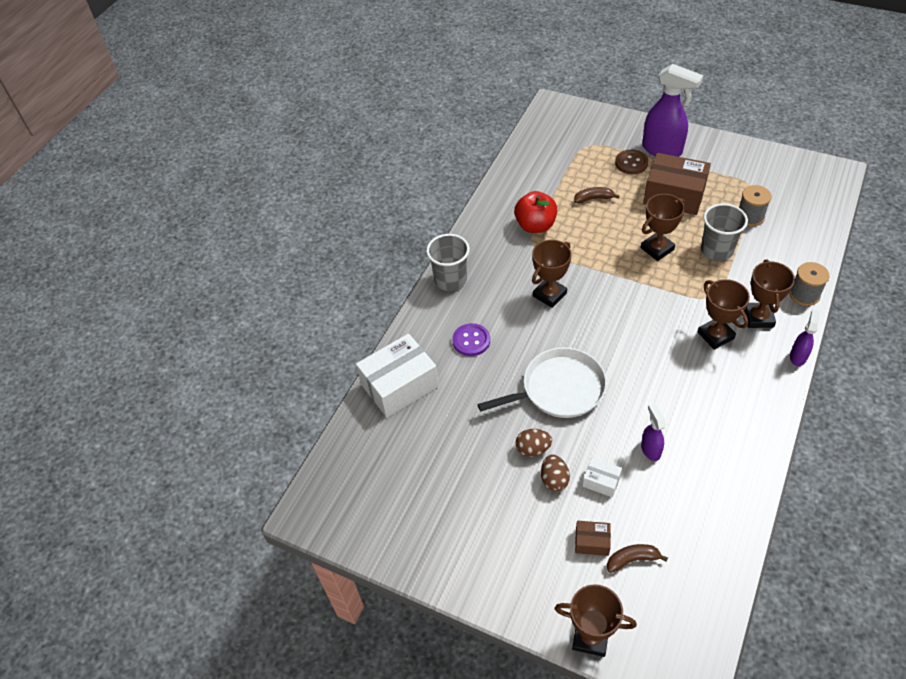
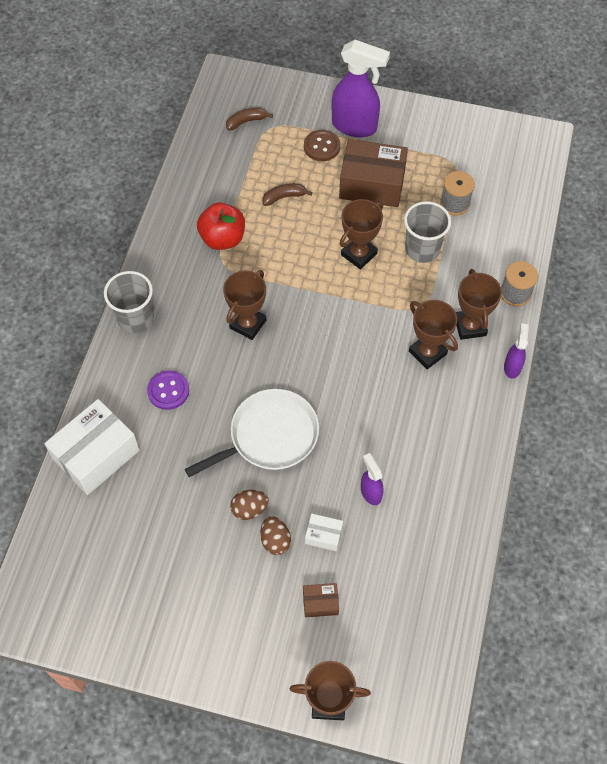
camera: 15 degrees left, 10 degrees up
(632, 560) = (362, 615): brown banana -> brown banana (246, 121)

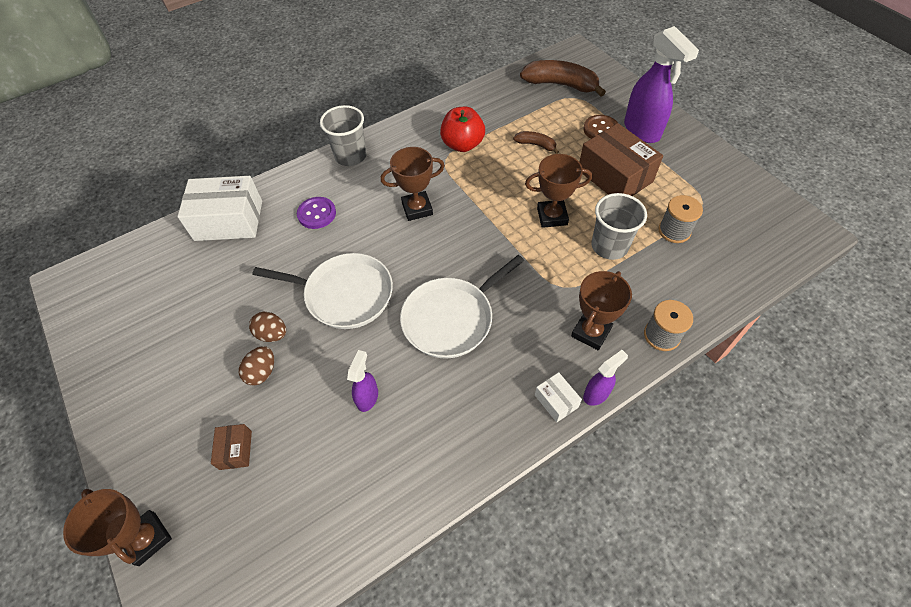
camera: 45 degrees right, 5 degrees down
(246, 121) = (560, 85): brown banana -> brown banana, size x1.94
(320, 603) = (235, 450): brown box -> brown box turned 45 degrees clockwise
(323, 535) = (297, 399): white box -> white box (556, 401)
(368, 391) = (451, 318): none -> white pan
(427, 352) = (531, 326): brown trophy -> none

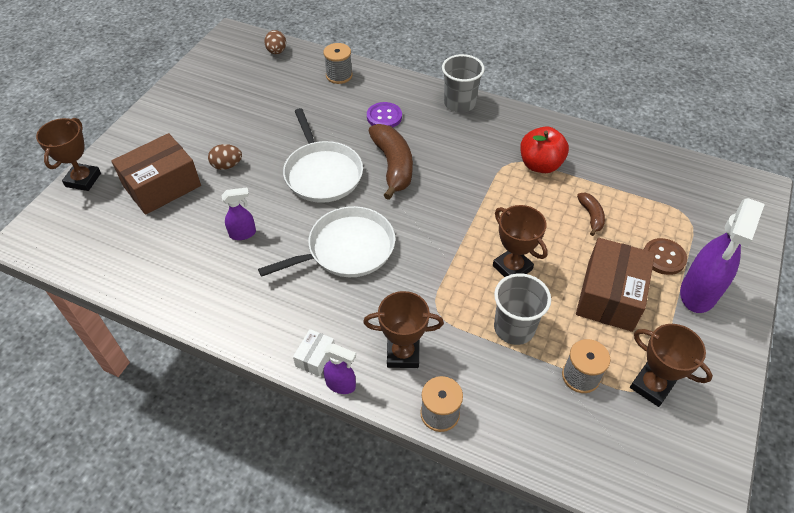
camera: 55 degrees right, 5 degrees down
(229, 220) = (339, 75): white box -> grey spool
(235, 450) = (162, 186): brown box -> brown box, size x2.16
(272, 334) = (260, 153): brown egg -> brown egg (276, 51)
(417, 209) = (440, 172): brown trophy -> brown trophy (651, 386)
(451, 318) = (347, 249): white pan -> white pan turned 135 degrees clockwise
(560, 85) = (694, 198): brown banana -> brown banana (393, 165)

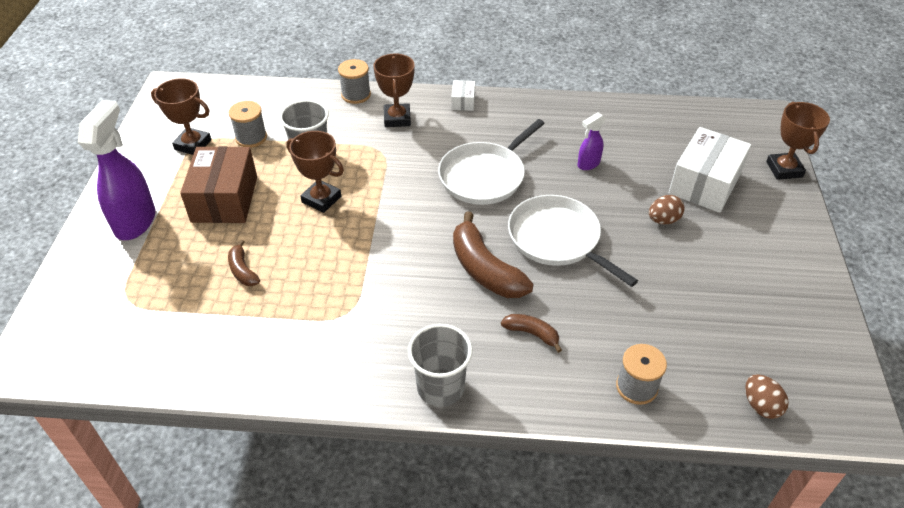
camera: 160 degrees right, 5 degrees down
(162, 186) = (705, 184): brown box -> white box
(341, 385) = (434, 92): purple spray bottle -> none
(384, 117) = (532, 334): purple button -> brown banana
(403, 354) = (397, 118): brown trophy -> brown trophy turned 75 degrees counterclockwise
(540, 165) = (308, 319): red apple -> none
(663, 257) = (165, 247): brown button -> none

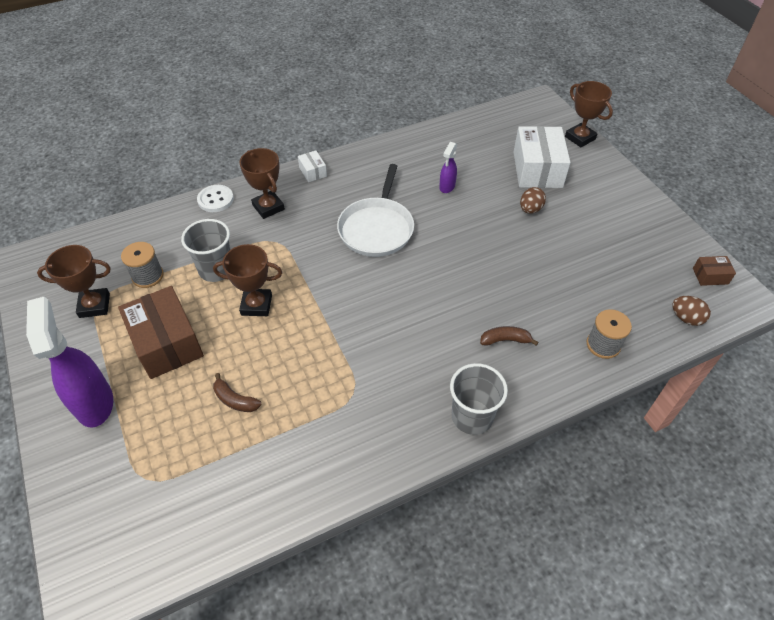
camera: 30 degrees left, 5 degrees up
(356, 95) = (215, 199): grey spool -> white button
(485, 269) = (434, 305): brown banana -> none
(557, 239) = (468, 257): white pan -> none
(831, 376) = (710, 276): none -> brown box

